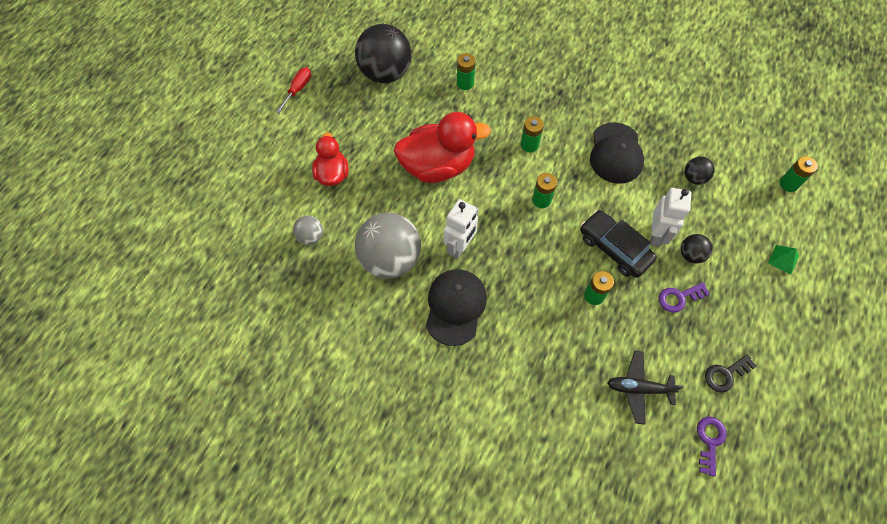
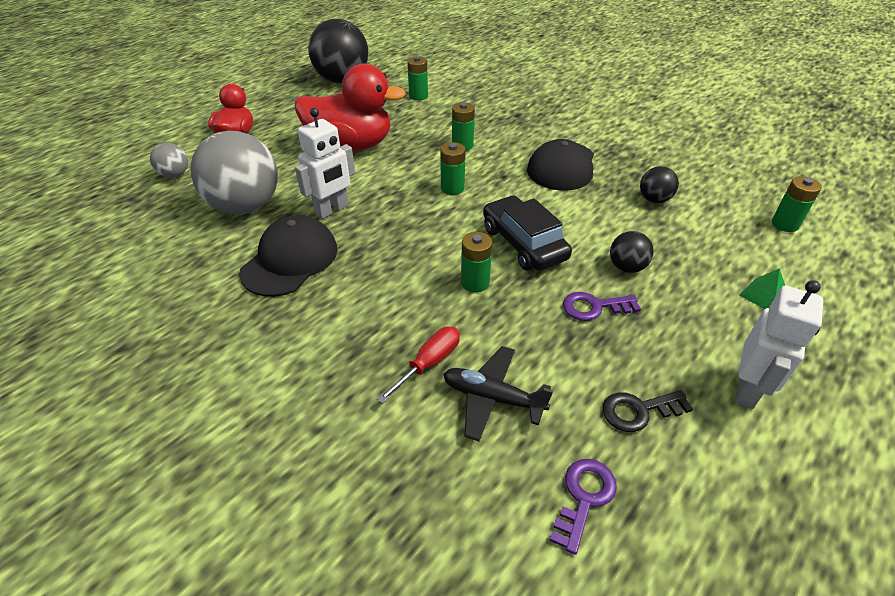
camera: 15 degrees right, 20 degrees down
(298, 89) = (251, 79): red screwdriver -> red screwdriver (429, 363)
(656, 235) = (585, 240): white robot -> white robot (747, 389)

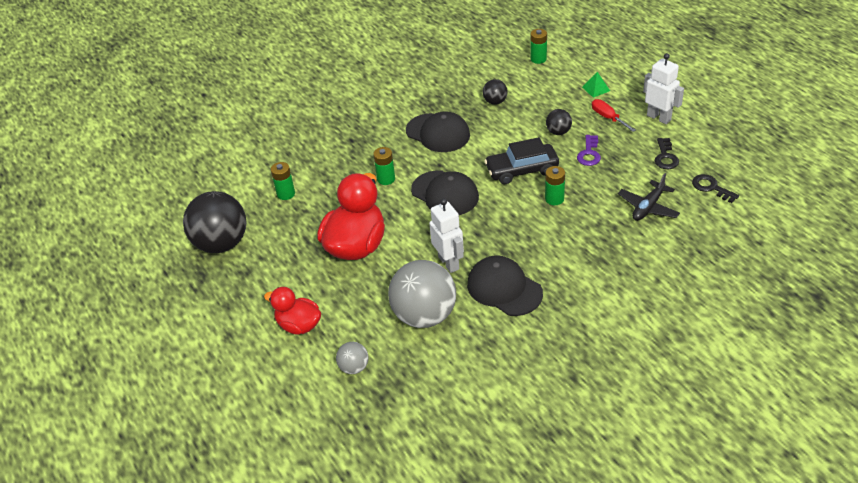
camera: 70 degrees left, 0 degrees up
(429, 363) = (618, 228): red screwdriver -> red screwdriver (608, 118)
(452, 188) = (445, 193): green battery -> black cap
(584, 497) = (711, 188): purple key -> black key

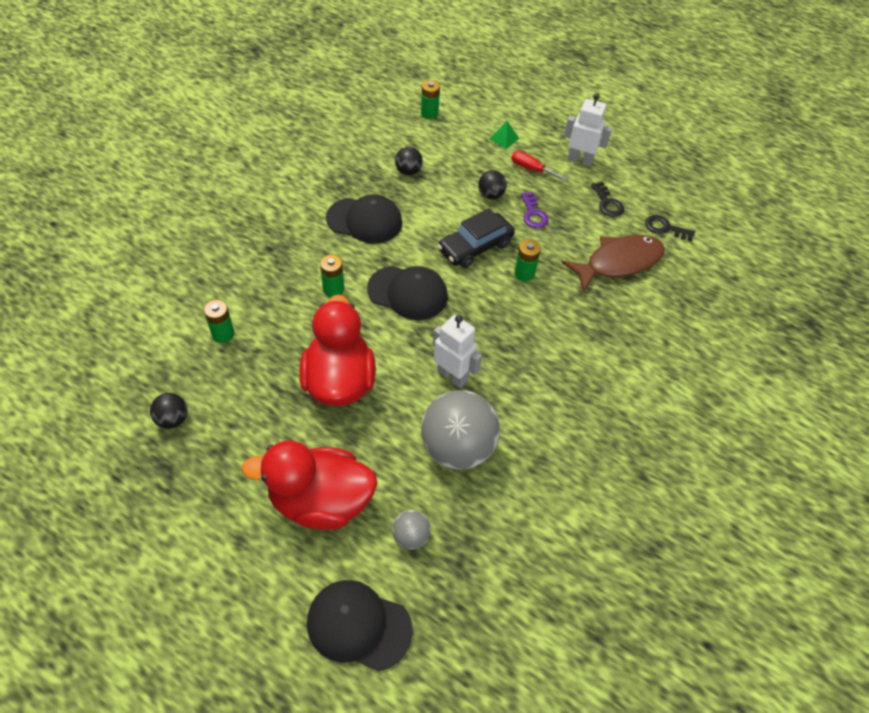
camera: 30 degrees left, 10 degrees up
(221, 243) = (172, 419): black ball -> black ball, size x0.46
(299, 325) = (320, 501): red duck -> red duck, size x1.70
(504, 288) = (525, 392): black cap -> black cap (359, 625)
(648, 207) = (618, 262): black plane -> brown fish

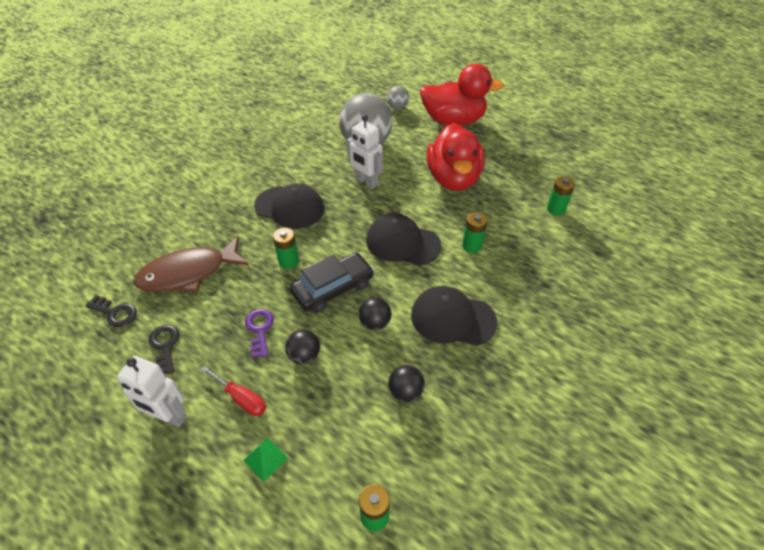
camera: 175 degrees left, 5 degrees down
(172, 419) = (566, 158): black ball -> black ball (375, 323)
(359, 625) = (424, 80): black cap -> black cap (289, 207)

